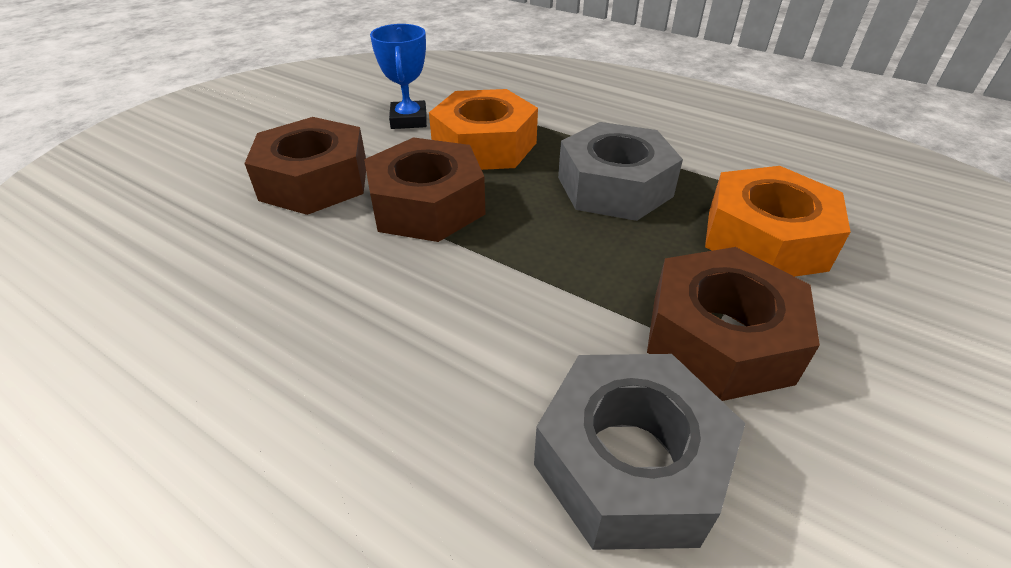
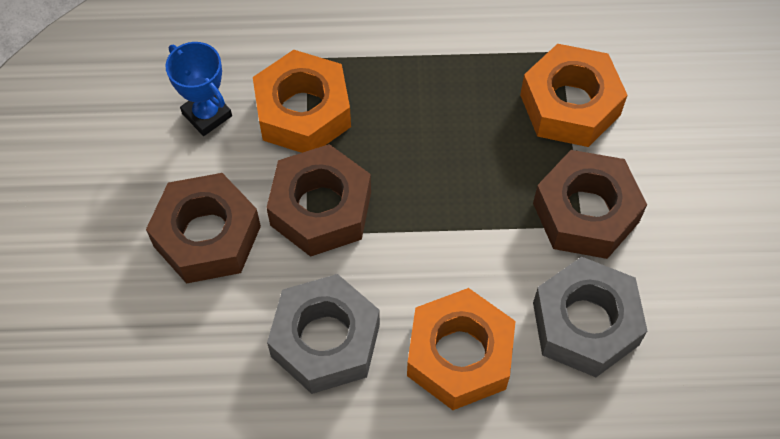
camera: 35 degrees left, 20 degrees up
(427, 398) = (459, 355): none -> orange nut
(614, 186) = (440, 106): grey nut -> grey nut (325, 340)

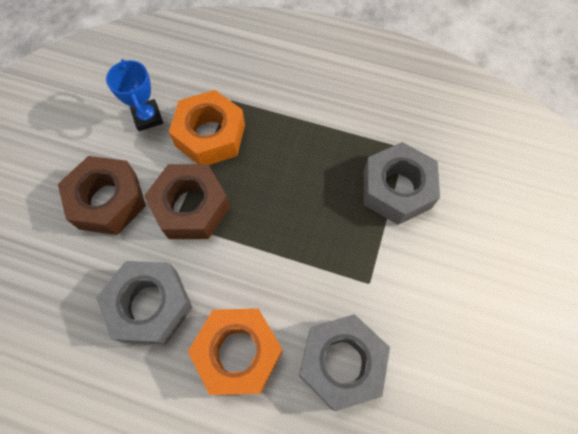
camera: 20 degrees right, 5 degrees up
(570, 105) = (396, 189): orange nut -> grey nut
(586, 212) = (376, 274): brown nut -> none

